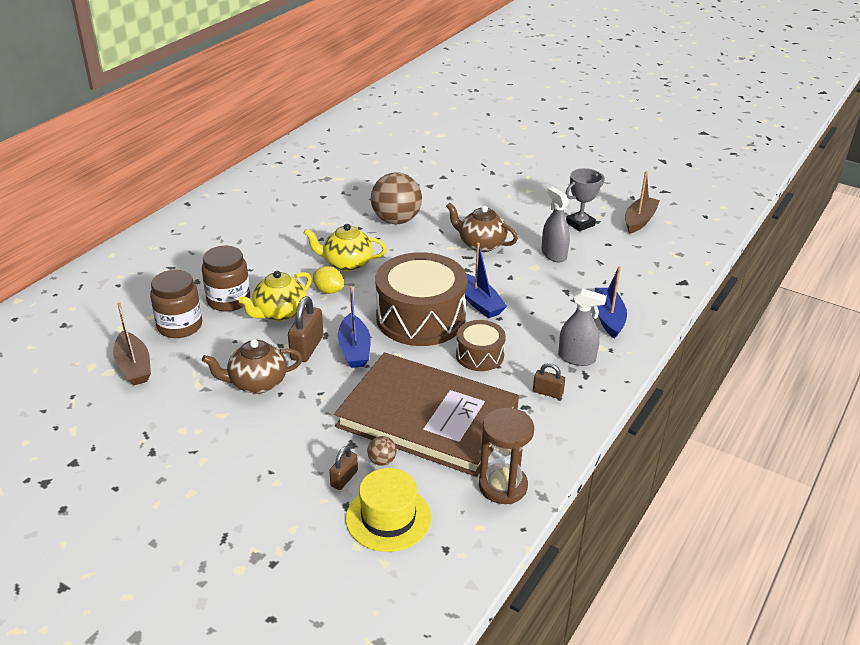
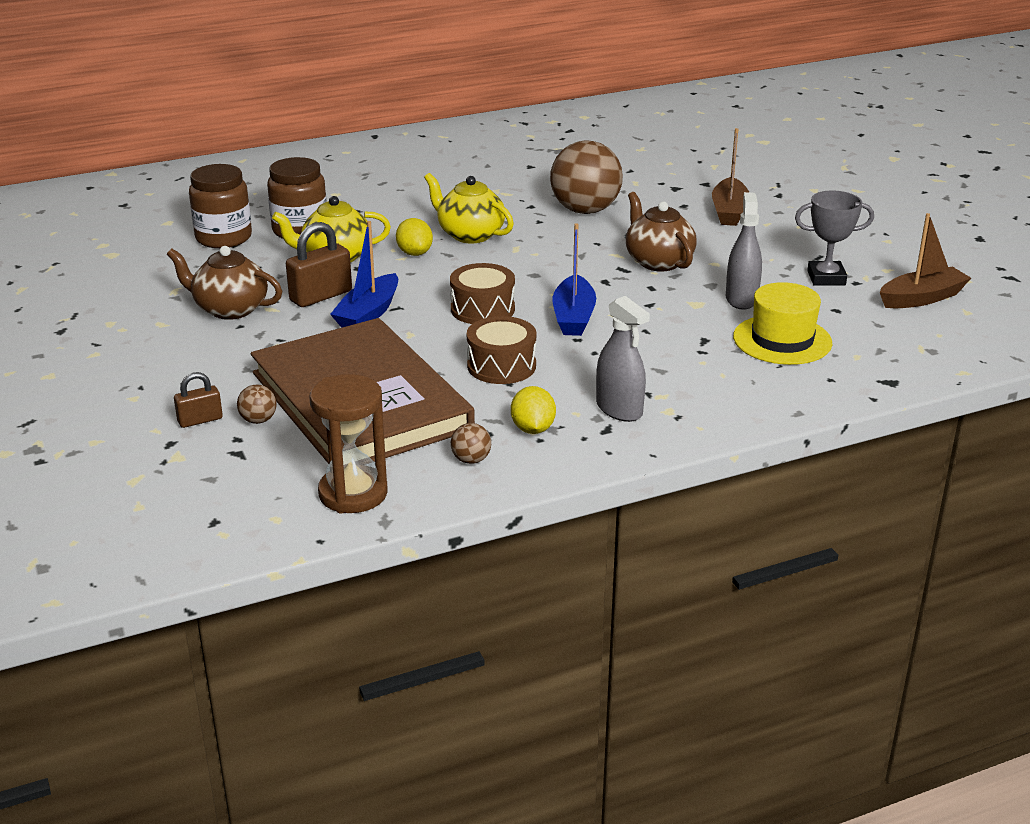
camera: 35 degrees right, 5 degrees down
(134, 366) = (137, 257): brown boat -> brown boat (729, 211)
(388, 518) = (195, 470): yellow hat -> yellow hat (782, 340)
(420, 318) = (482, 309): brown drum -> brown drum, size x0.51
(539, 430) = (471, 460): none -> brown ball
(547, 392) = (533, 429): brown padlock -> yellow lemon
(608, 318) = (722, 384): blue boat -> none

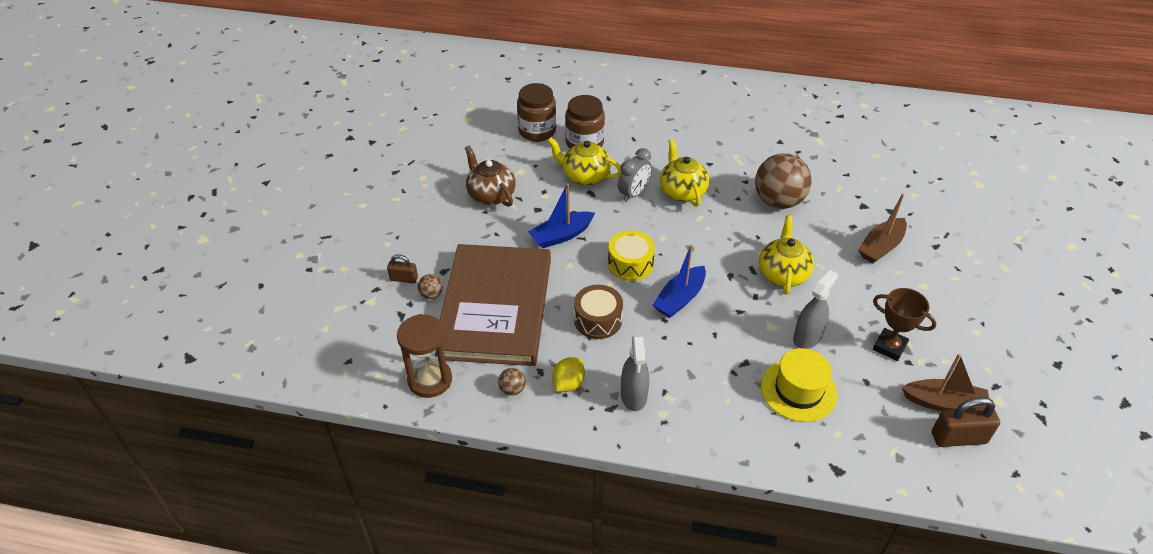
camera: 35 degrees right, 15 degrees up
(321, 296) = (548, 207): brown padlock -> brown padlock (958, 438)
(414, 253) = (633, 194): yellow lemon -> grey clock
(482, 309) = (630, 264): brown drum -> yellow drum
(658, 261) = (782, 273): brown teapot -> yellow teapot
(826, 278) = (889, 347): grey trophy -> brown trophy

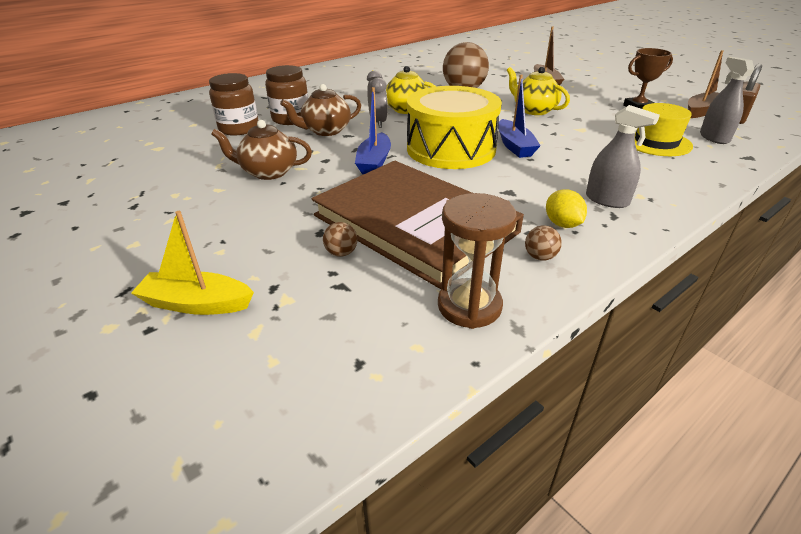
camera: 50 degrees left, 10 degrees down
(339, 270) = (197, 304): none -> yellow boat
(404, 279) = (290, 261): brown padlock -> none
(585, 176) = (326, 131): yellow teapot -> brown teapot
(598, 320) = (497, 183): brown drum -> none
(630, 264) = (451, 149): yellow drum -> yellow drum, size x1.94
(807, 337) = (604, 123): grey spray bottle -> grey spray bottle (714, 138)

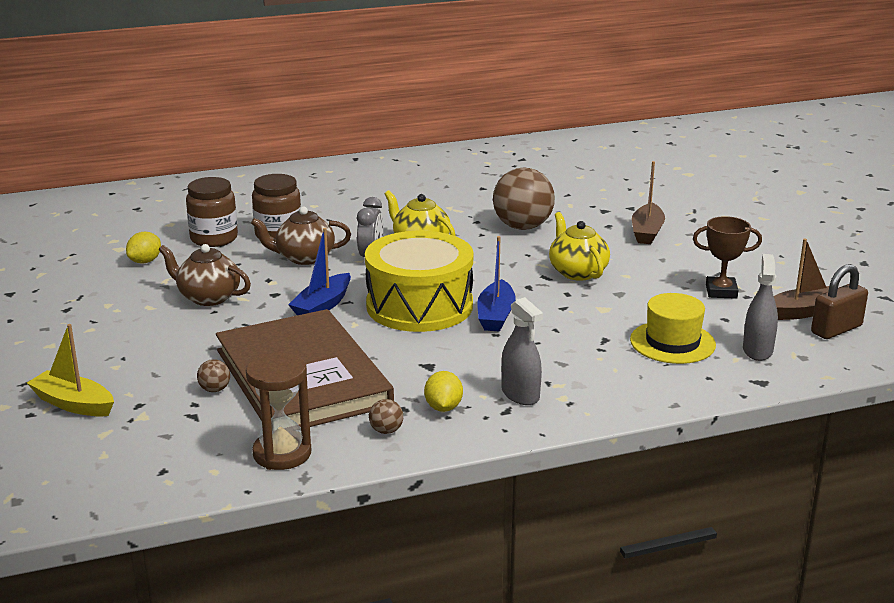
camera: 20 degrees right, 10 degrees down
(189, 154) = (145, 261): none -> yellow lemon

